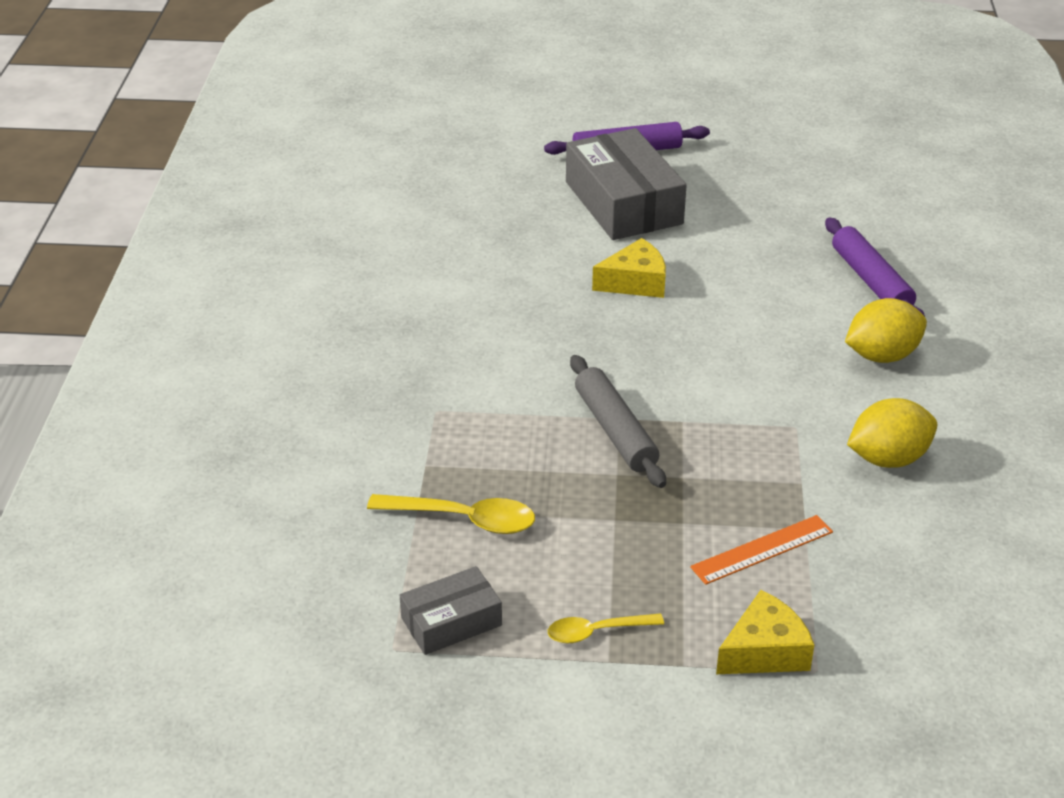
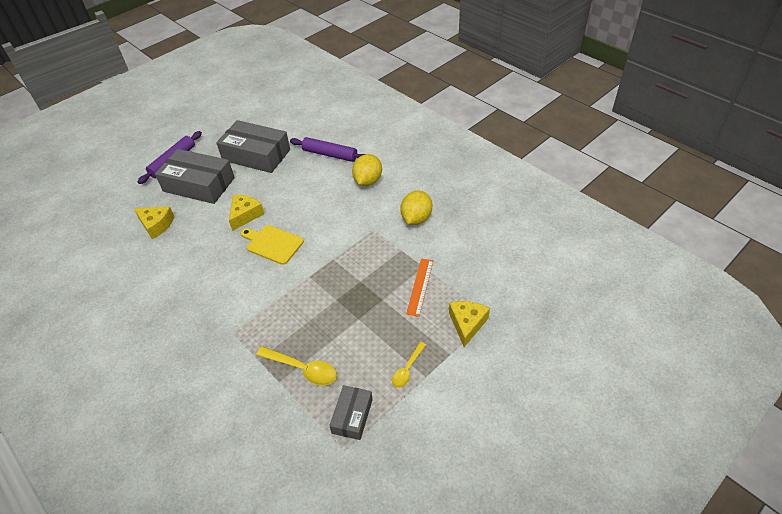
camera: 45 degrees left, 10 degrees up
(463, 519) = (302, 369): yellow spoon -> yellow spoon turned 60 degrees clockwise
(506, 219) = (156, 225): none -> yellow cheese
(615, 430) = (314, 282): grey rolling pin -> none
(624, 343) = (273, 244): none -> yellow cutting board
(755, 213) = (256, 155): none -> grey box

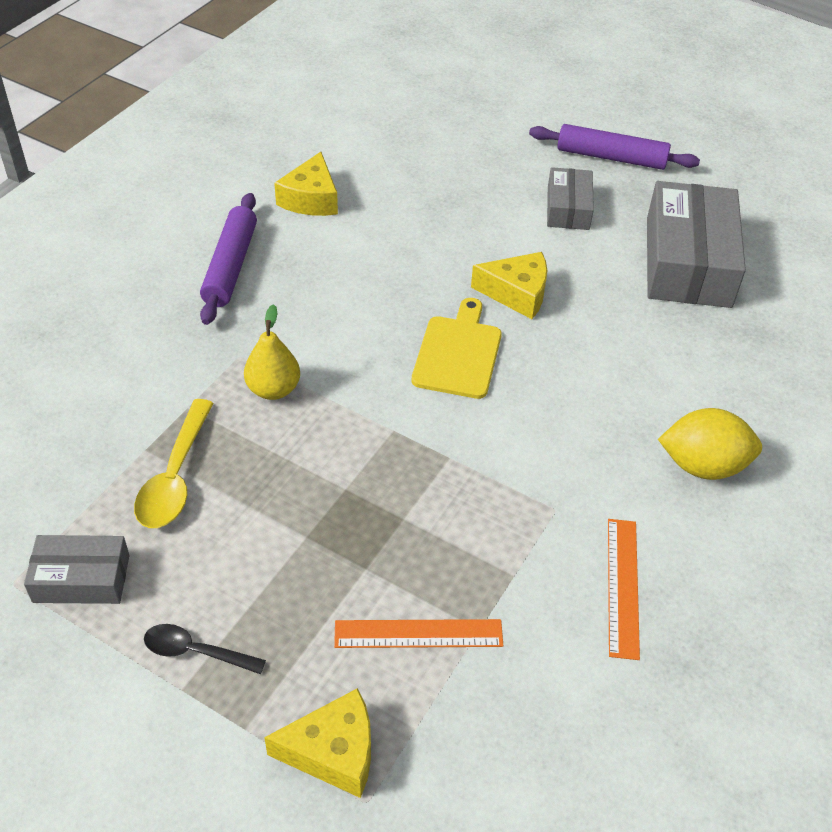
camera: 70 degrees right, 0 degrees up
(156, 225) = (449, 188): yellow cheese -> yellow cheese (311, 199)
(199, 184) = (568, 208): grey box -> grey box, size x0.53
(262, 320) = (273, 389): none -> yellow pear
(330, 154) = (753, 377): purple rolling pin -> purple rolling pin (230, 266)
(407, 369) = (196, 651): yellow spoon -> black spoon
(416, 218) = (623, 586): yellow lemon -> orange ruler

